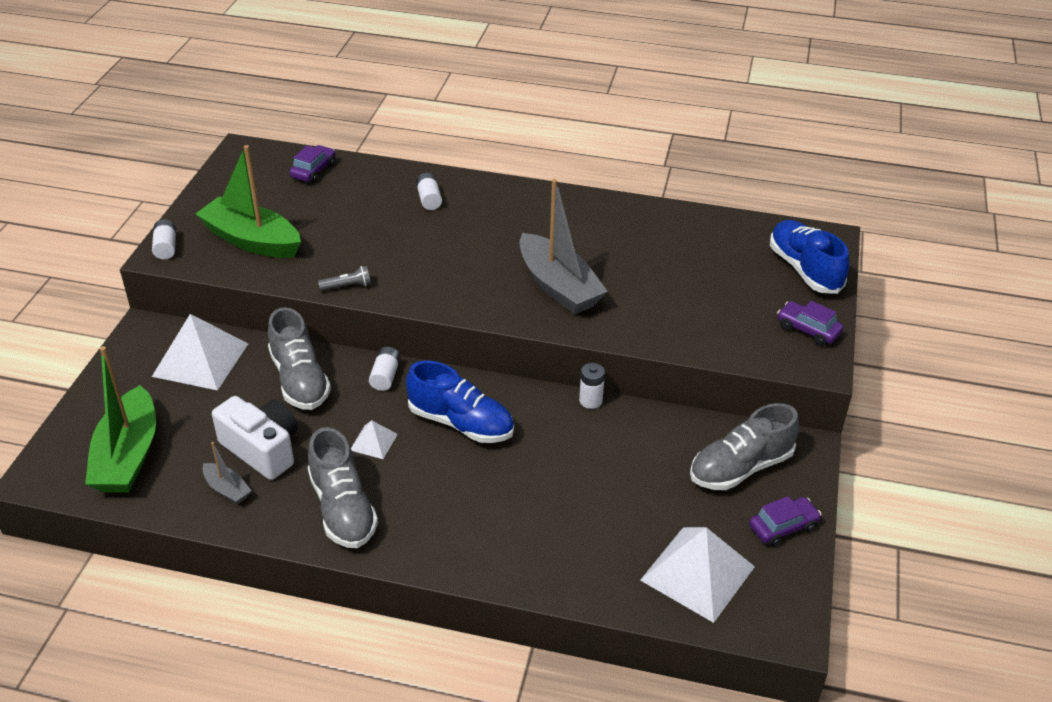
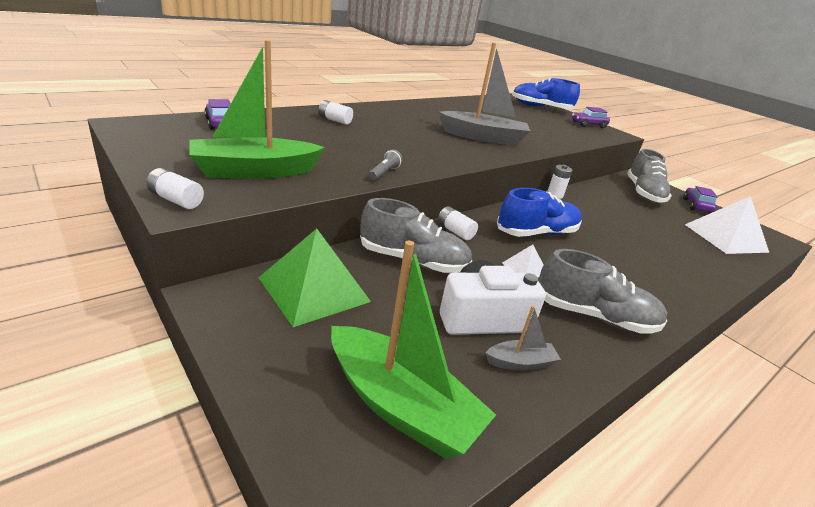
camera: 55 degrees left, 10 degrees down
(200, 359) = (314, 289): white pyramid -> green pyramid

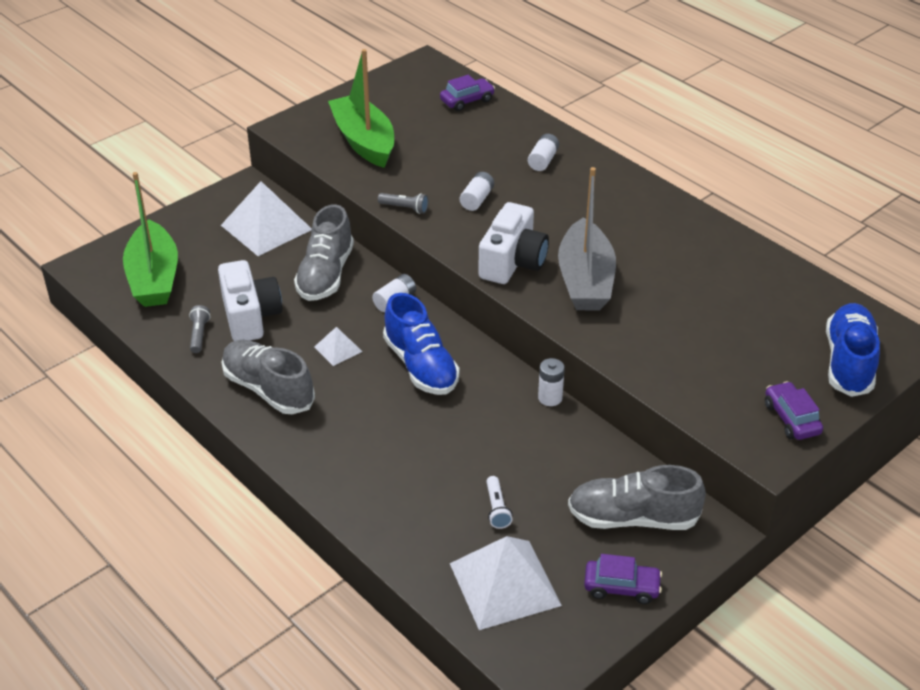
camera: 90 degrees right, 10 degrees up
(176, 200) = (294, 122): white battery -> white battery (477, 199)
(314, 289) = (266, 227): green pyramid -> white pyramid
(400, 405) = (154, 278): green boat -> green boat turned 45 degrees counterclockwise
(464, 151) = (512, 262): none -> white camera
(520, 362) = (199, 335): grey boat -> grey flashlight
(594, 316) = (268, 389): grey shoe -> grey shoe turned 120 degrees clockwise
(666, 229) = (497, 509): none -> white flashlight

